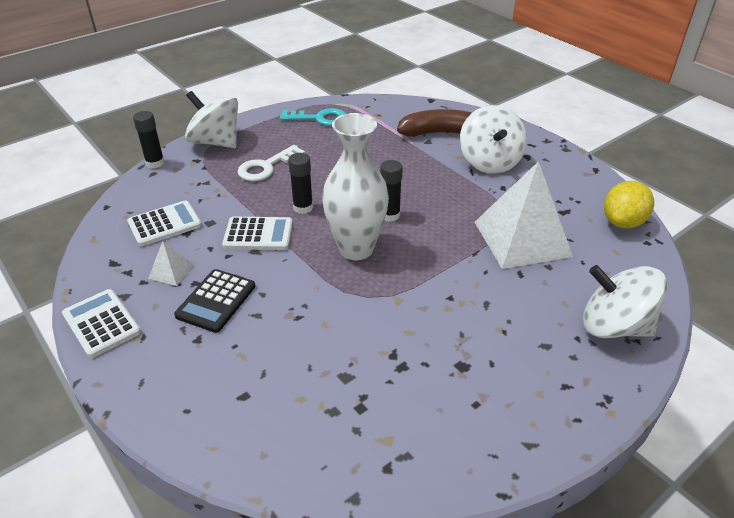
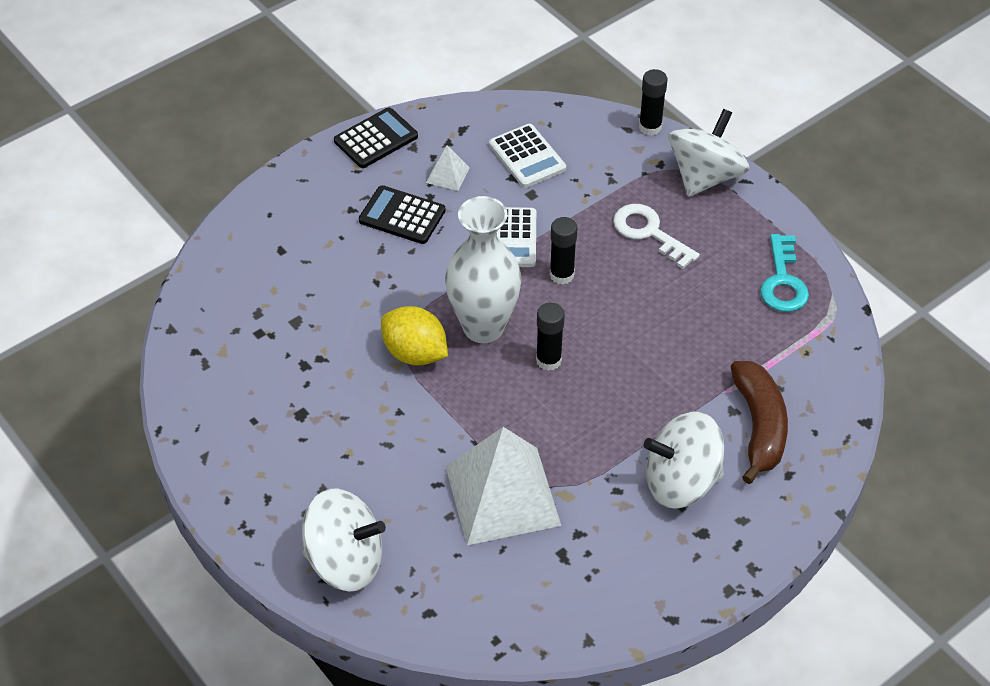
camera: 90 degrees right, 10 degrees up
(101, 323) = (376, 139): white calculator -> black calculator
(614, 326) = (345, 561): white spinning top -> white spinning top turned 75 degrees clockwise
(622, 222) = (539, 621): yellow lemon -> yellow lemon (415, 353)

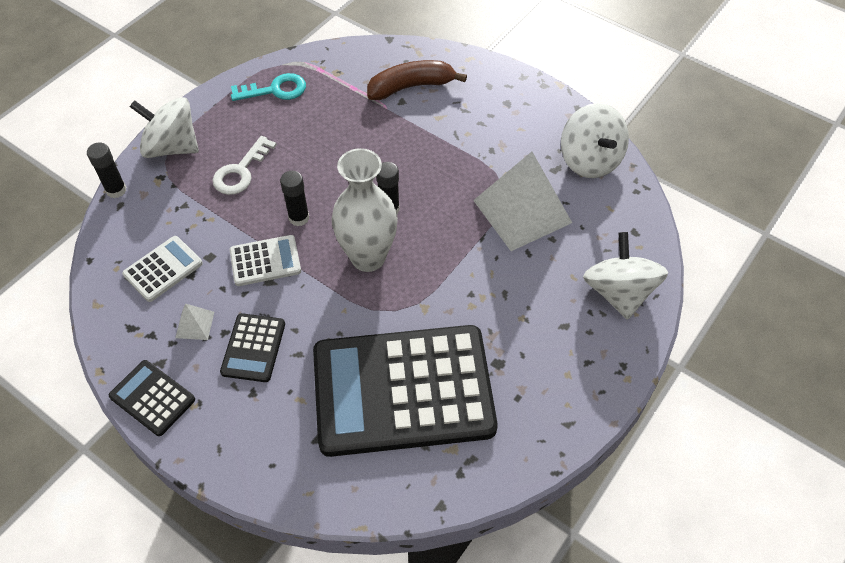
camera: 105 degrees left, 5 degrees up
(303, 325) = (403, 390): none -> black calculator
(415, 353) = (409, 298): yellow lemon -> none
(681, 482) = (471, 118): white spinning top -> white spinning top (590, 160)

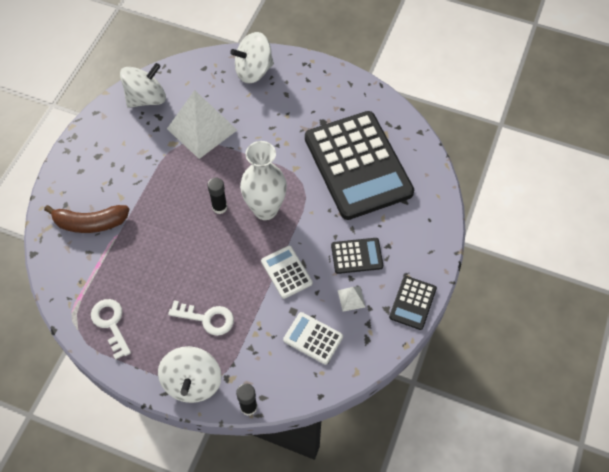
camera: 105 degrees left, 5 degrees up
(275, 90) = (111, 323): turquoise key -> white key
(299, 218) = (242, 263): black glue stick -> none
(411, 87) = (90, 223): brown banana -> brown banana turned 60 degrees counterclockwise

